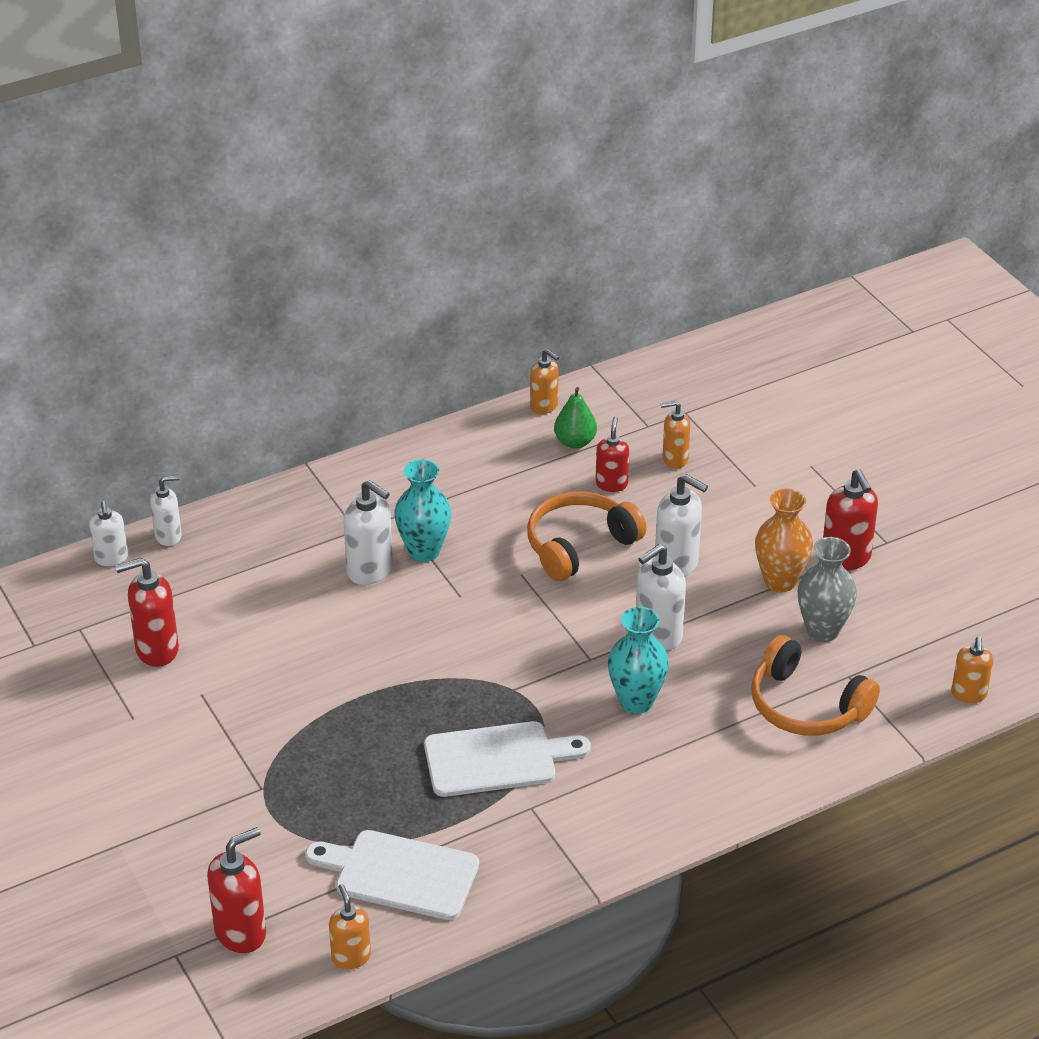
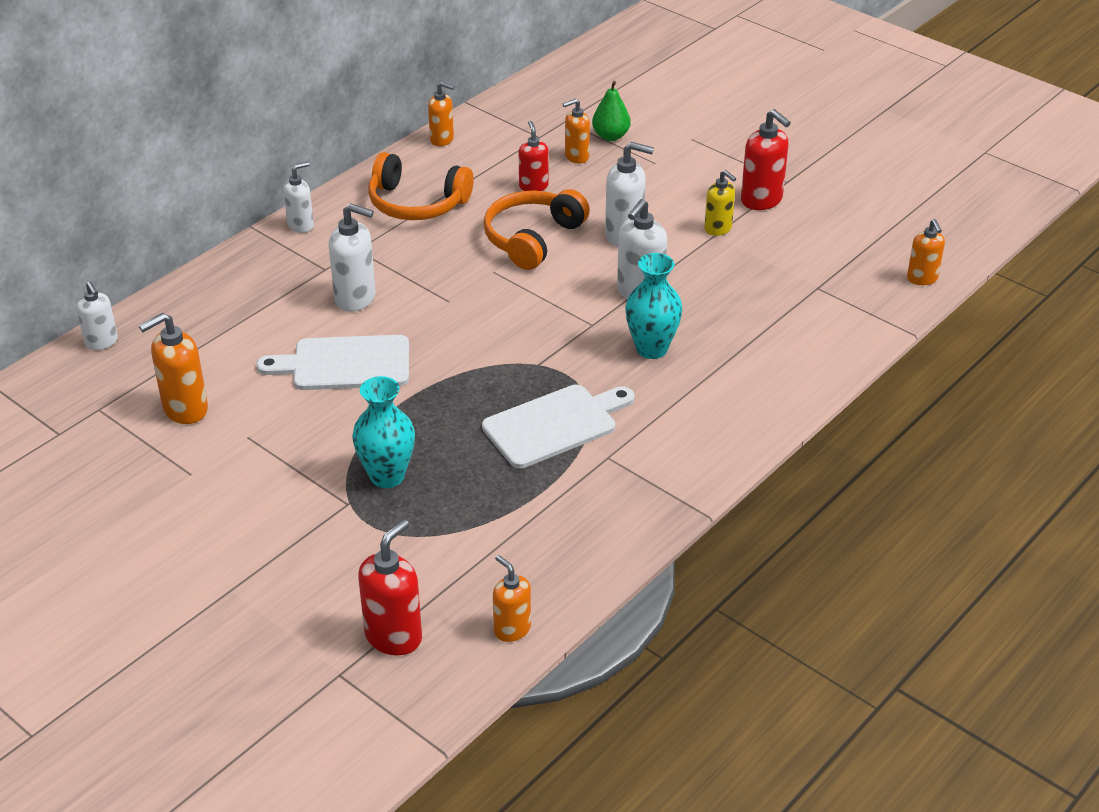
camera: 20 degrees left, 0 degrees up
(156, 650) = (185, 409): red soap dispenser -> orange soap dispenser
(168, 536) = (149, 312): white soap dispenser -> white soap dispenser (301, 225)
(400, 874) = (519, 544): white cutting board -> white cutting board (345, 364)
(424, 551) = (396, 272): turquoise vase -> turquoise vase (387, 476)
(575, 442) = (484, 161): green pear -> green pear (610, 136)
(780, 581) = (718, 229): orange vase -> yellow soap dispenser
(806, 705) = (797, 318): orange headphones -> orange headphones (417, 203)
(822, 630) = (775, 258): grey vase -> none

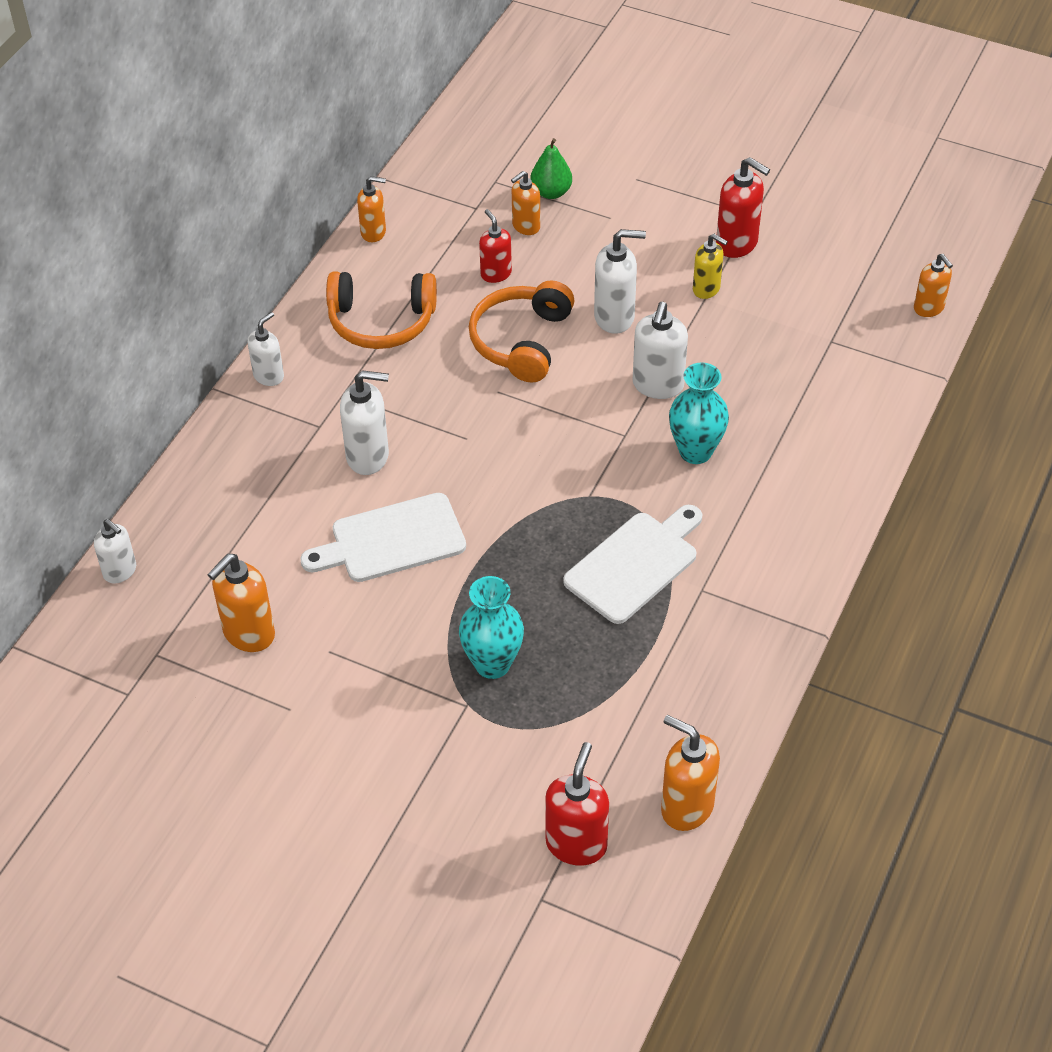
camera: 15 degrees left, 10 degrees up
(512, 629) = (686, 807): orange soap dispenser -> orange soap dispenser, size x1.53

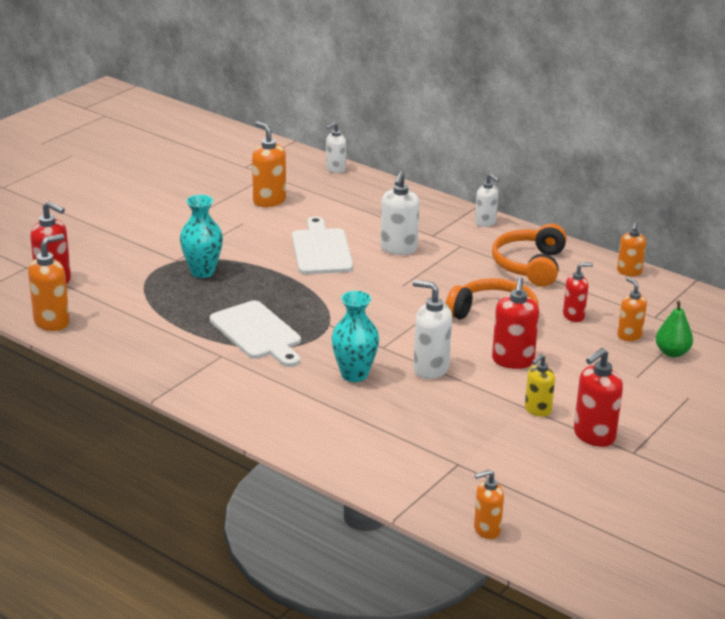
camera: 100 degrees right, 20 degrees down
(615, 317) = (513, 361): white soap dispenser -> red soap dispenser

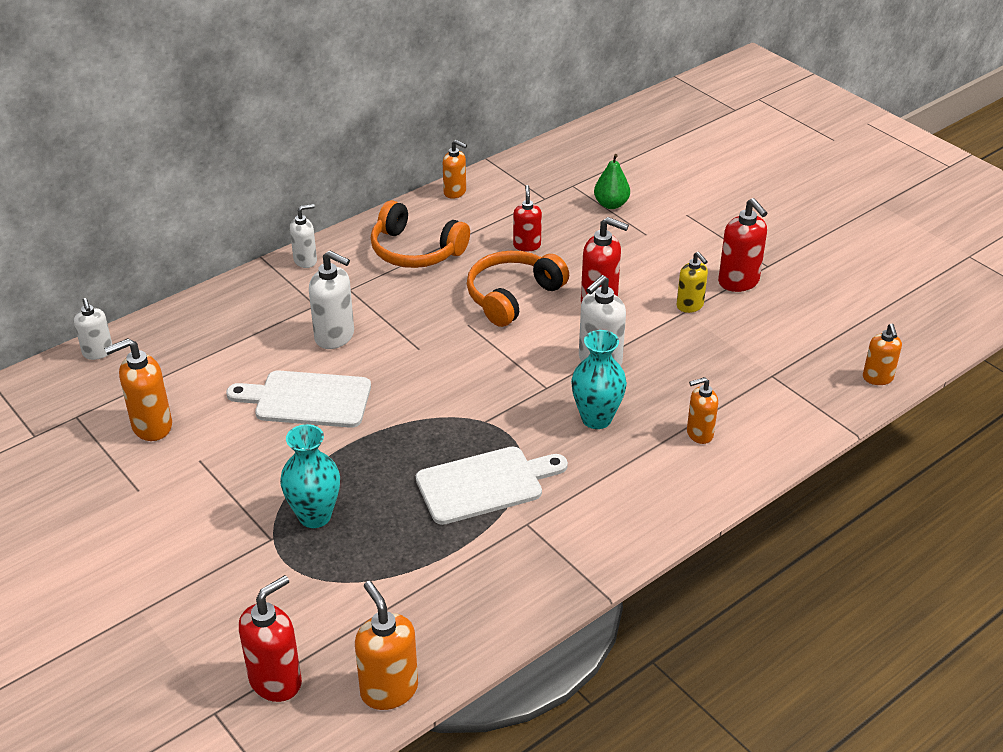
camera: 75 degrees left, 10 degrees up
(629, 335) = (574, 221): orange soap dispenser -> orange soap dispenser (699, 434)

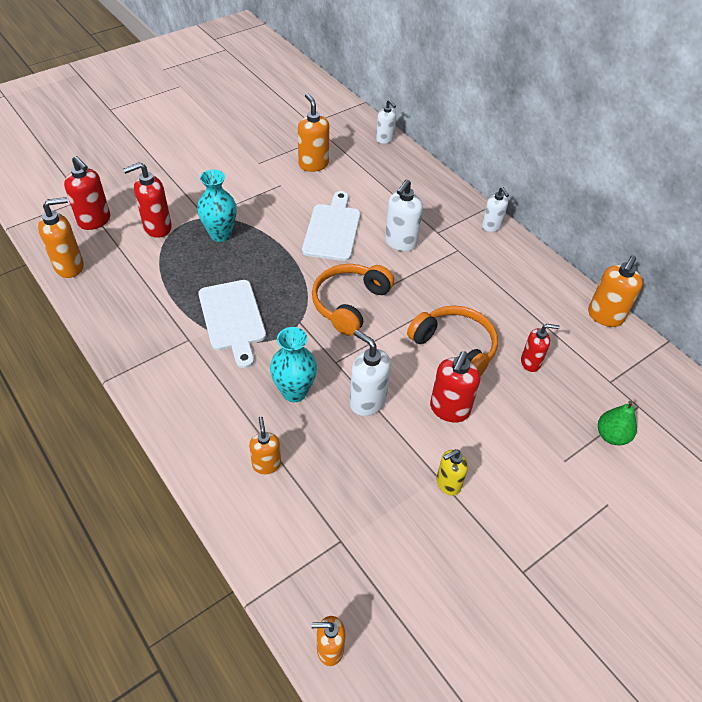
camera: 90 degrees right, 10 degrees up
(98, 352) = (385, 139): white soap dispenser -> white soap dispenser turned 105 degrees counterclockwise
(415, 251) = (512, 288): orange headphones -> orange headphones (350, 304)
(455, 192) = (605, 316): orange soap dispenser -> orange soap dispenser, size x1.53
(739, 282) = (490, 536): red soap dispenser -> red soap dispenser (157, 227)

